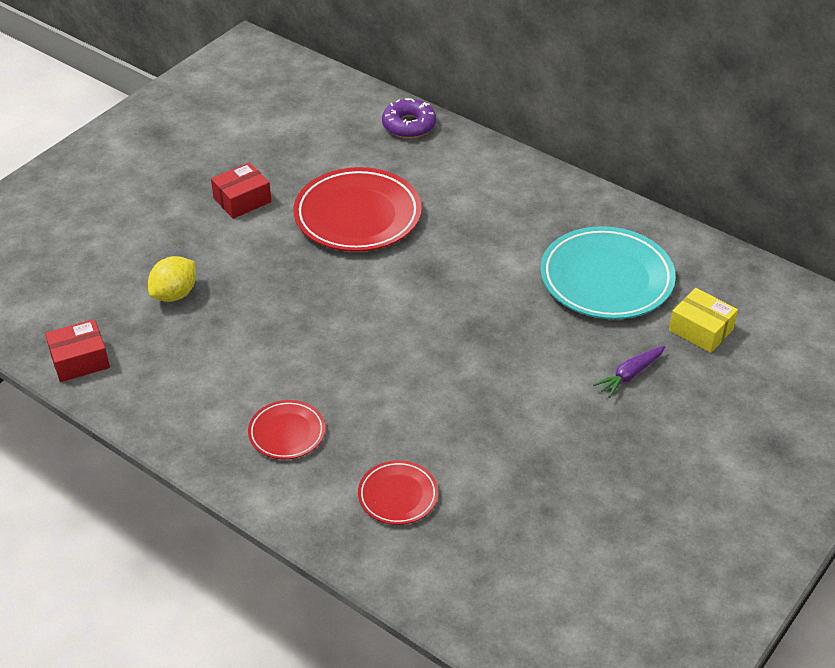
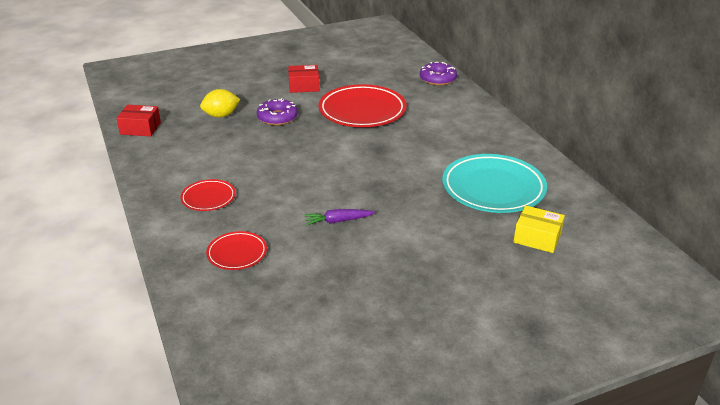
camera: 30 degrees right, 10 degrees down
(256, 269) = (277, 117): none -> purple donut
(629, 375) = (458, 245): purple carrot -> purple carrot (338, 221)
(701, 330) = (537, 238): yellow box -> yellow box turned 45 degrees counterclockwise

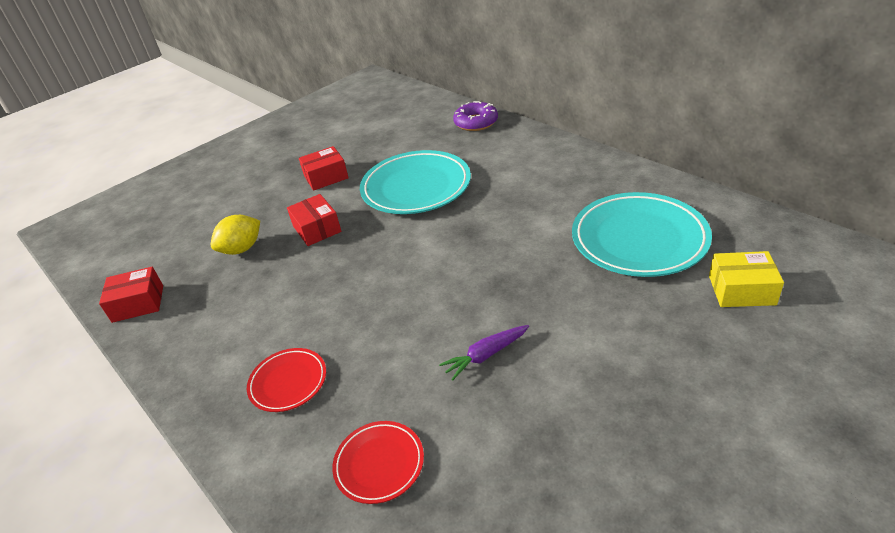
camera: 15 degrees left, 5 degrees up
(277, 117) = (317, 229): purple donut -> red box
(362, 111) = (416, 187): red plate -> turquoise plate

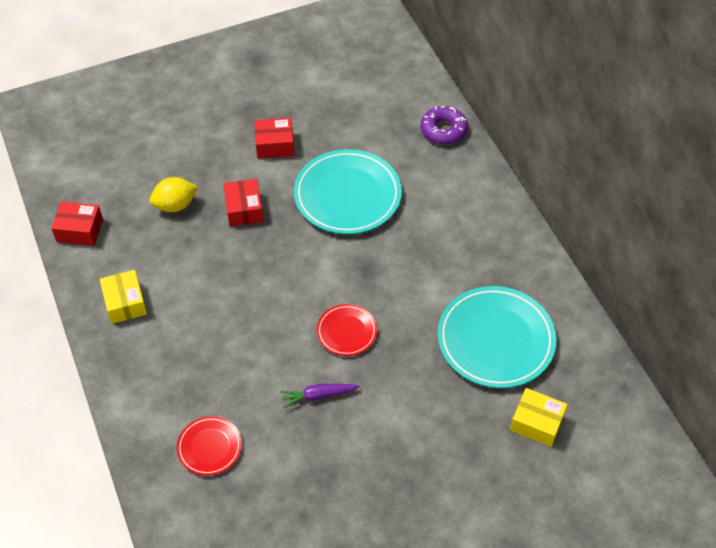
camera: 15 degrees right, 15 degrees up
(211, 350) = (125, 303): none -> yellow box
(288, 382) = (171, 357): red plate -> red plate (346, 332)

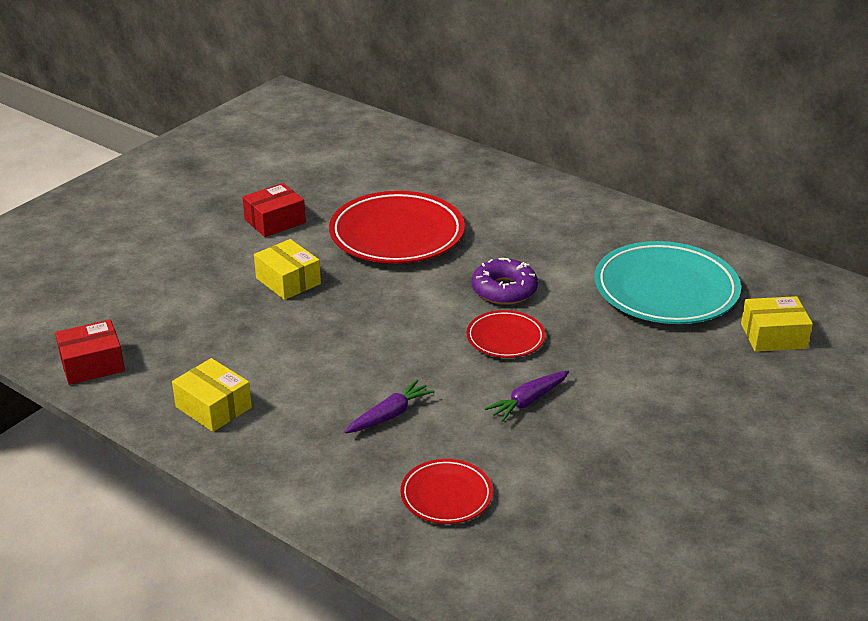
camera: 30 degrees left, 20 degrees down
(175, 205) = (200, 304): yellow lemon -> none
(223, 363) = (389, 415): none -> purple carrot
(244, 209) = (288, 281): red box -> yellow box
(347, 196) = (397, 234): turquoise plate -> red plate
(443, 130) = (449, 158): purple donut -> purple donut (504, 290)

